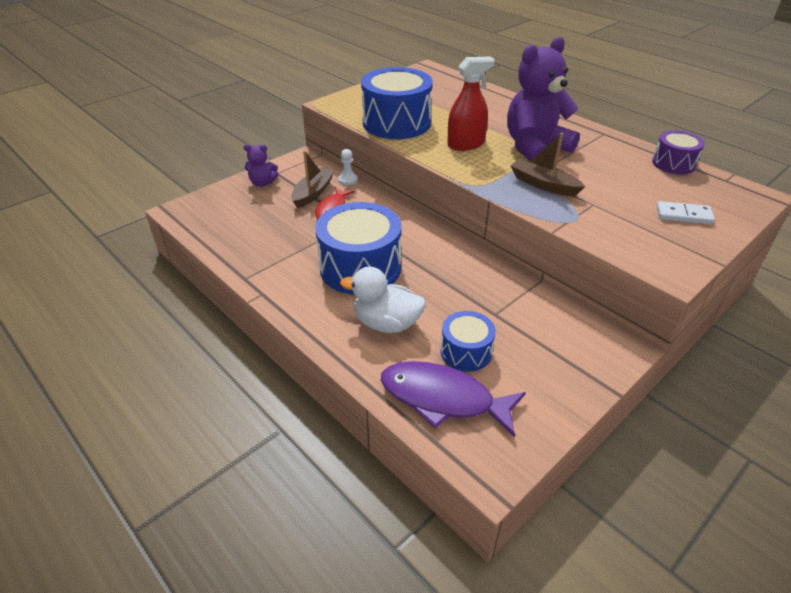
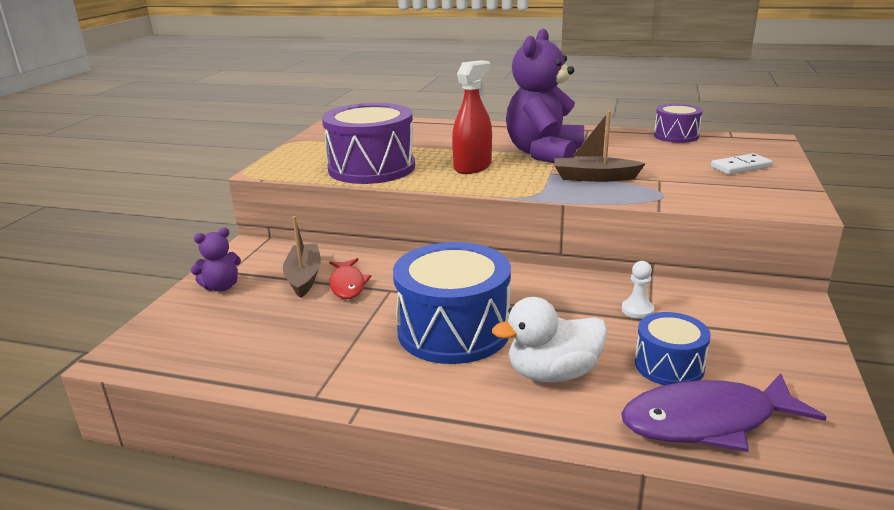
camera: 30 degrees left, 15 degrees down
(348, 180) = (334, 252): white pawn -> white pawn (637, 310)
(396, 123) = (371, 168): blue drum -> purple drum

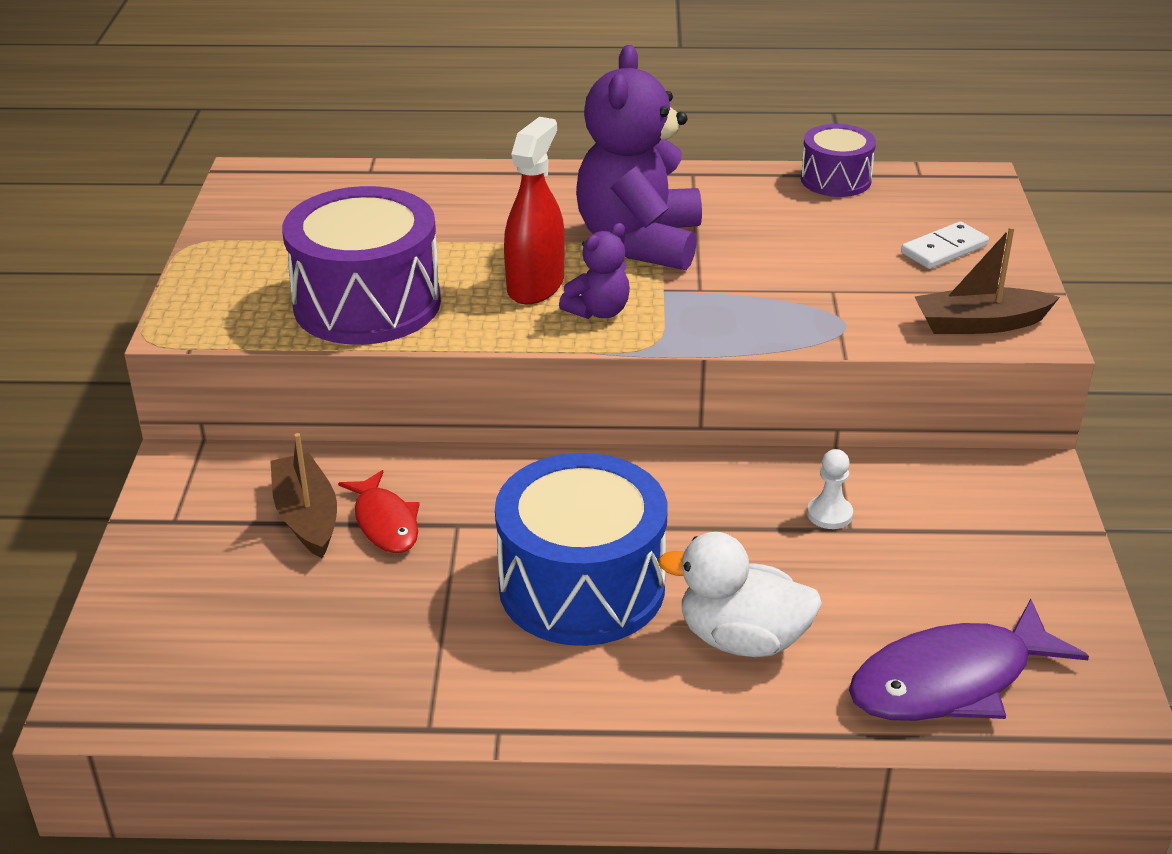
camera: 15 degrees left, 10 degrees up
(221, 287) = (178, 554): purple teddy bear -> purple teddy bear (598, 311)
(553, 373) = (742, 639): white duck -> white duck turned 45 degrees clockwise
(594, 177) = (734, 294): brown boat -> brown boat (979, 324)
(669, 365) = (889, 603): blue drum -> none

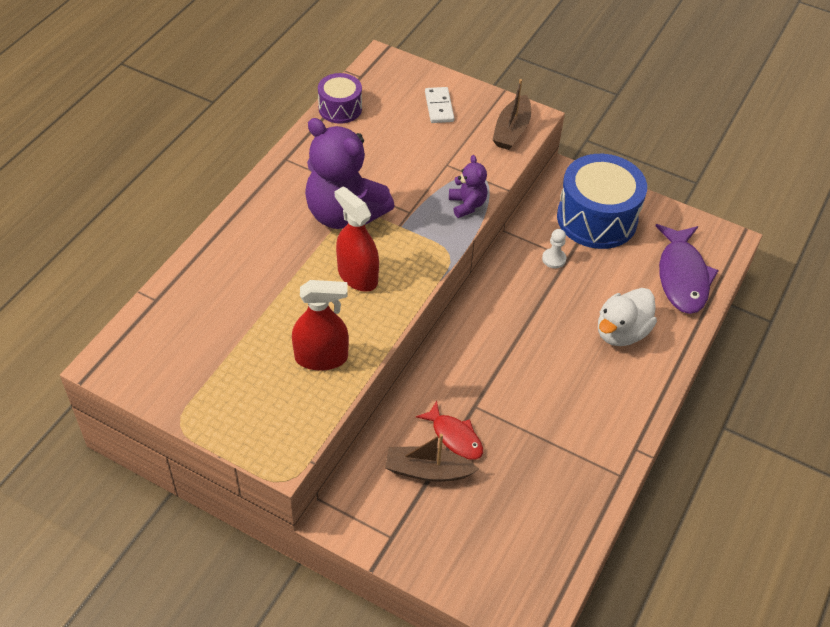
camera: 65 degrees left, 15 degrees up
(367, 303) = (321, 358): purple drum -> red spray bottle
(385, 522) = (454, 437): red fish -> red fish turned 45 degrees clockwise
(582, 586) = (553, 375): blue drum -> blue drum (597, 218)
(598, 311) = (402, 261): purple teddy bear -> purple teddy bear (467, 205)

